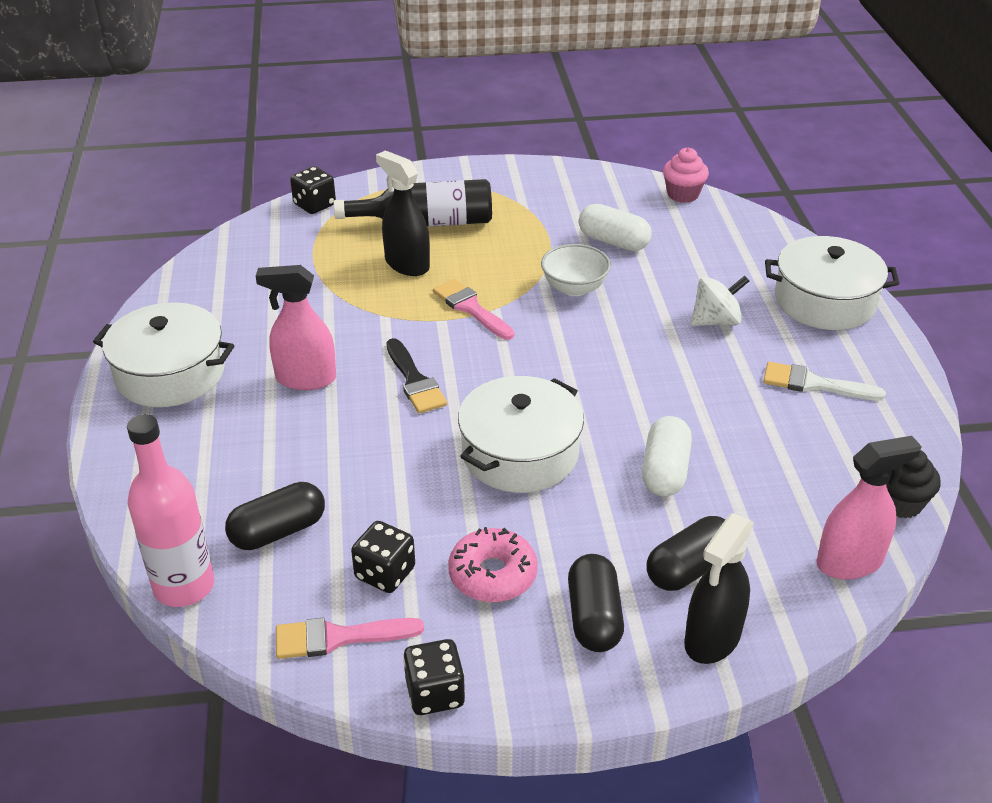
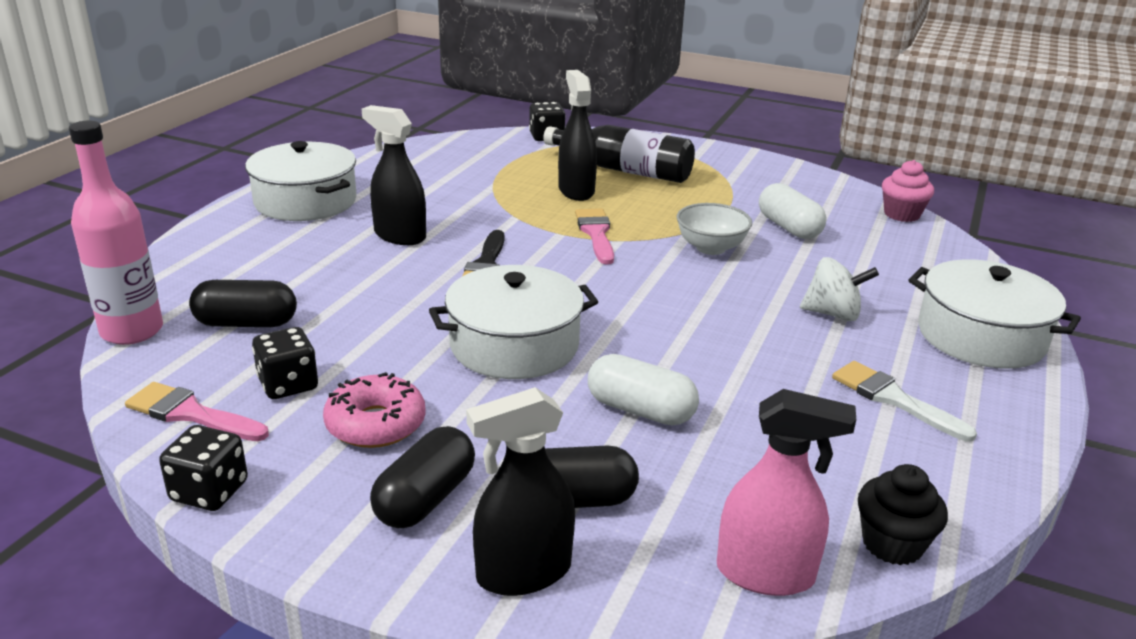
camera: 30 degrees right, 10 degrees down
(305, 378) = (399, 235): pink spray bottle -> black spray bottle
(665, 471) = (640, 410): white capsule -> white capsule turned 75 degrees clockwise

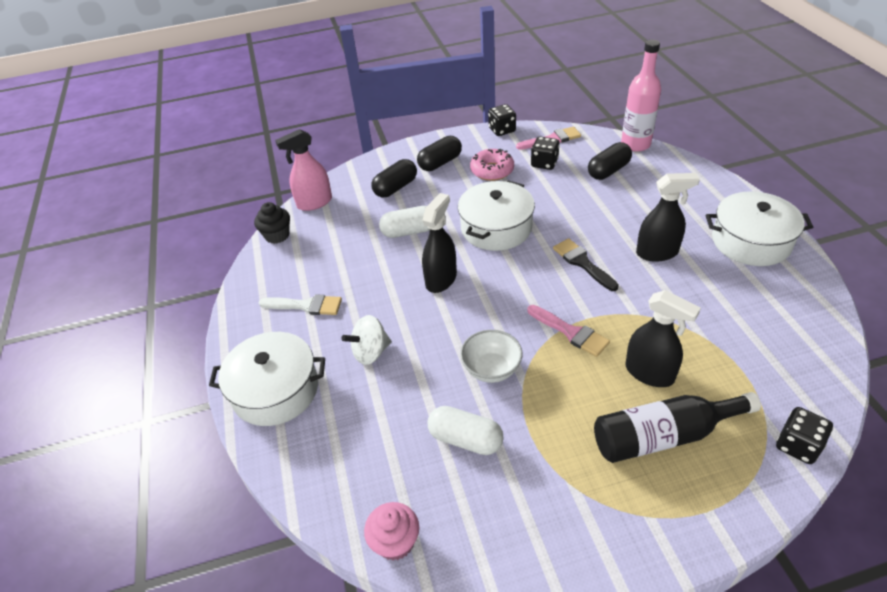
camera: 145 degrees right, 15 degrees up
(425, 498) = (440, 163): black capsule -> black capsule turned 60 degrees clockwise
(523, 572) = (386, 164): black spray bottle -> black spray bottle (441, 279)

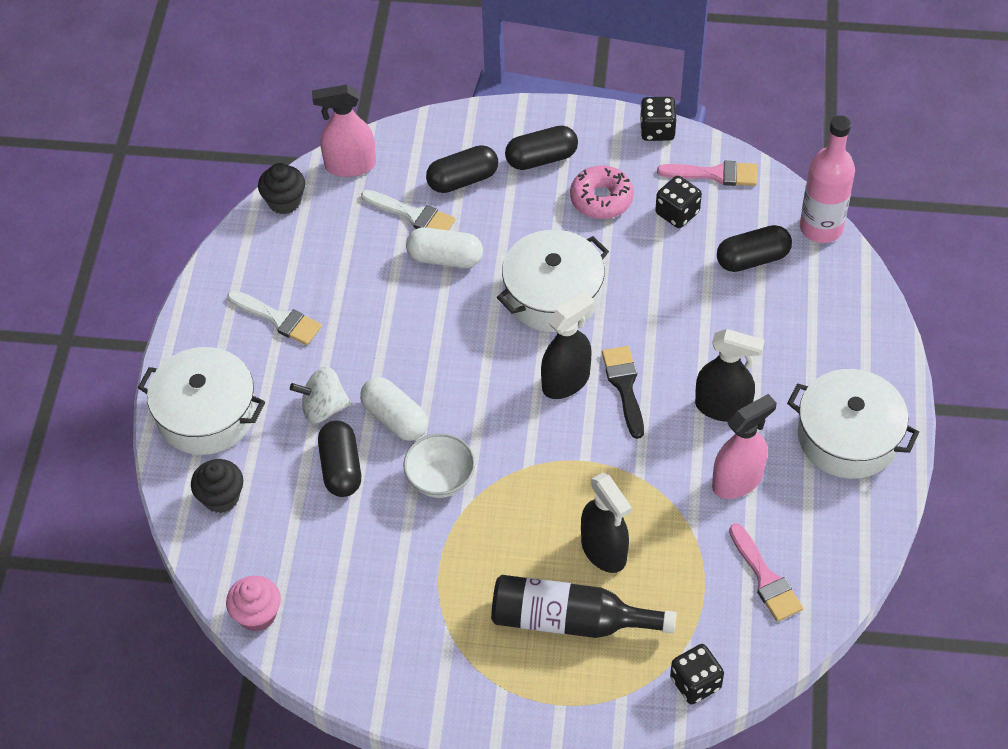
camera: 20 degrees right, 10 degrees up
(316, 451) = (221, 497): none -> black cupcake
(373, 215) = (413, 215): none -> white brush
(407, 390) = (341, 468): none -> black capsule
(441, 279) = (447, 344): black spray bottle -> black spray bottle (566, 381)
(465, 439) = (372, 544): white capsule -> white capsule (395, 418)
(571, 332) = (552, 470): pink brush -> pink brush (765, 578)
(704, 292) = (737, 480): none -> pink spray bottle

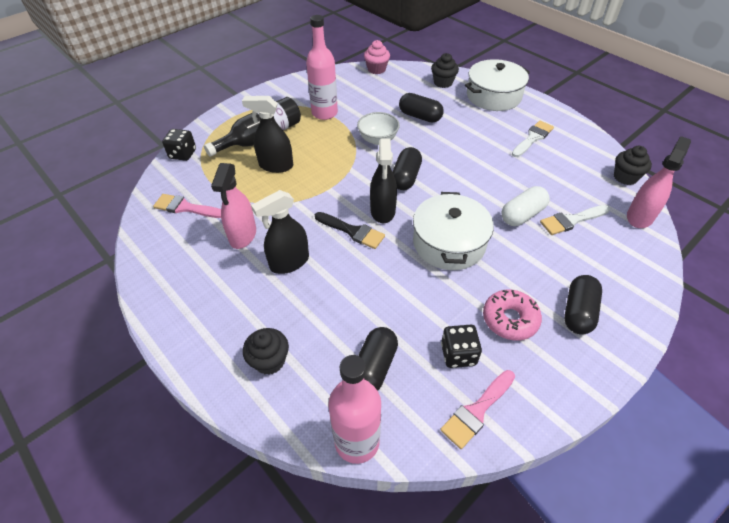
camera: 130 degrees right, 5 degrees down
(278, 319) = (533, 138): white brush -> white brush turned 150 degrees clockwise
(323, 408) = (460, 127): white spinning top -> none
(395, 418) = (429, 143): white capsule -> none
(441, 590) = (324, 113): none -> pink bottle
(463, 180) = (587, 259): black capsule -> black capsule (406, 177)
(657, 130) = (558, 408): black dice -> none
(830, 333) = (269, 361): none -> black cupcake
(848, 437) = (199, 304): white pot -> none

